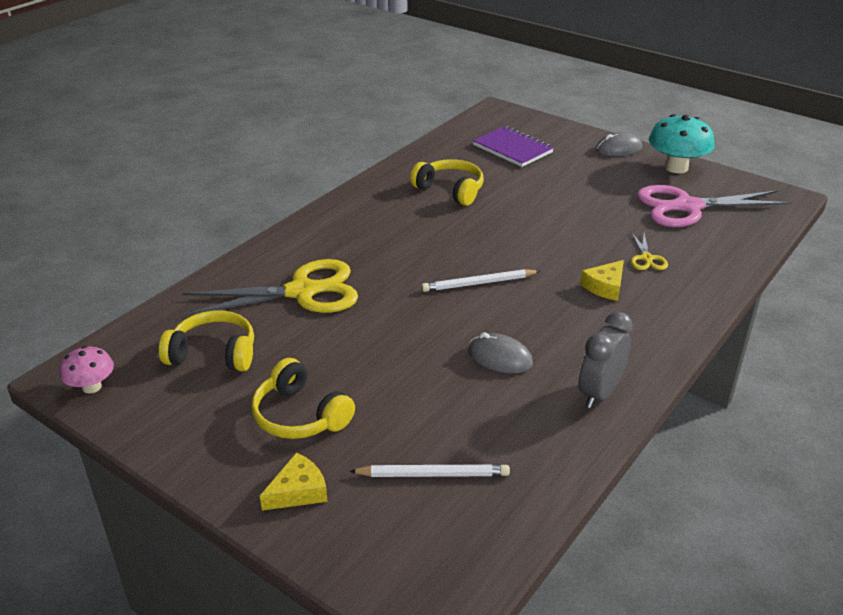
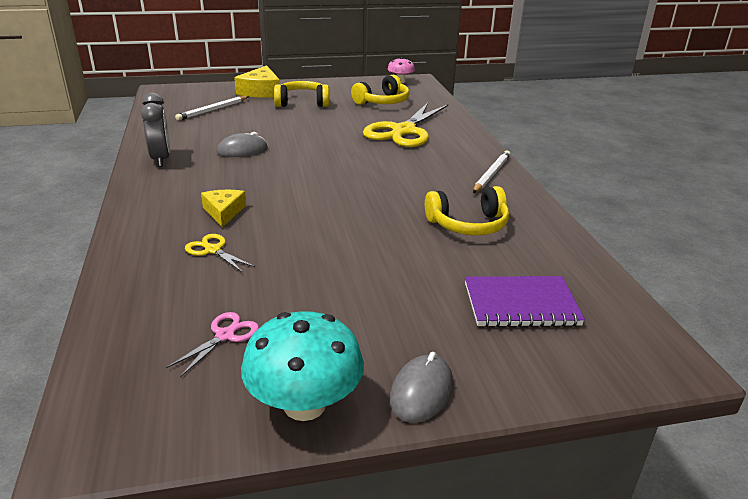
camera: 130 degrees right, 5 degrees down
(298, 491) = (261, 91): yellow cheese -> yellow cheese, size x1.56
(479, 283) = (317, 175): white pencil -> white pencil (491, 174)
(687, 207) = (225, 335): pink scissors -> pink scissors, size x0.44

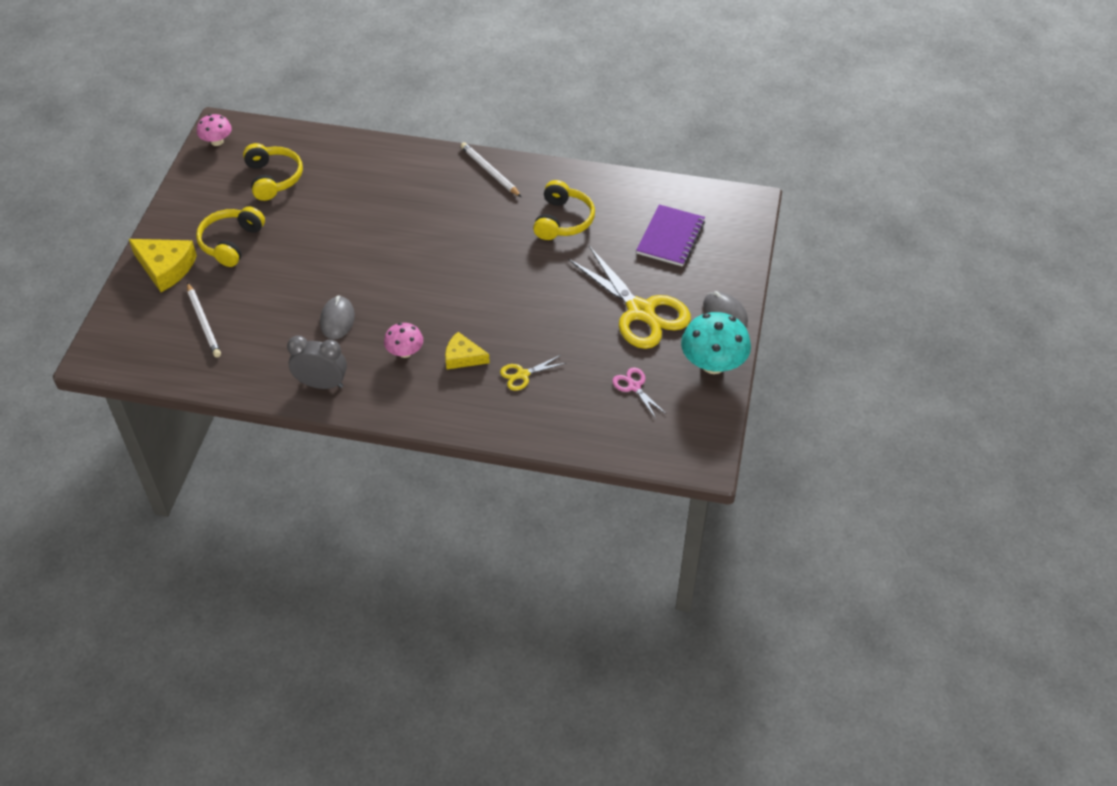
camera: 65 degrees left, 20 degrees up
(217, 184) = (405, 352): none -> pink mushroom
(404, 131) = (364, 191): yellow scissors -> yellow scissors (640, 311)

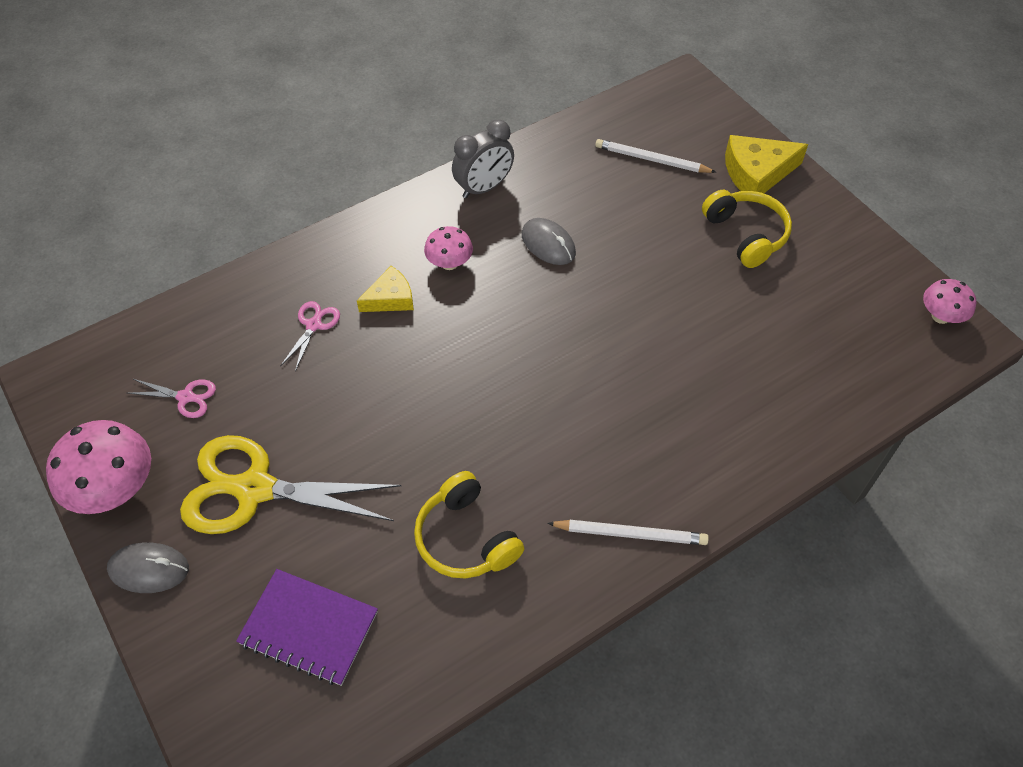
camera: 135 degrees right, 5 degrees up
(273, 178) = (822, 324): yellow headphones -> none
(523, 375) = (313, 325): yellow scissors -> pink scissors
(670, 237) = (309, 628): purple notebook -> purple notebook turned 45 degrees counterclockwise
(713, 364) = (115, 489): turquoise mushroom -> pink mushroom

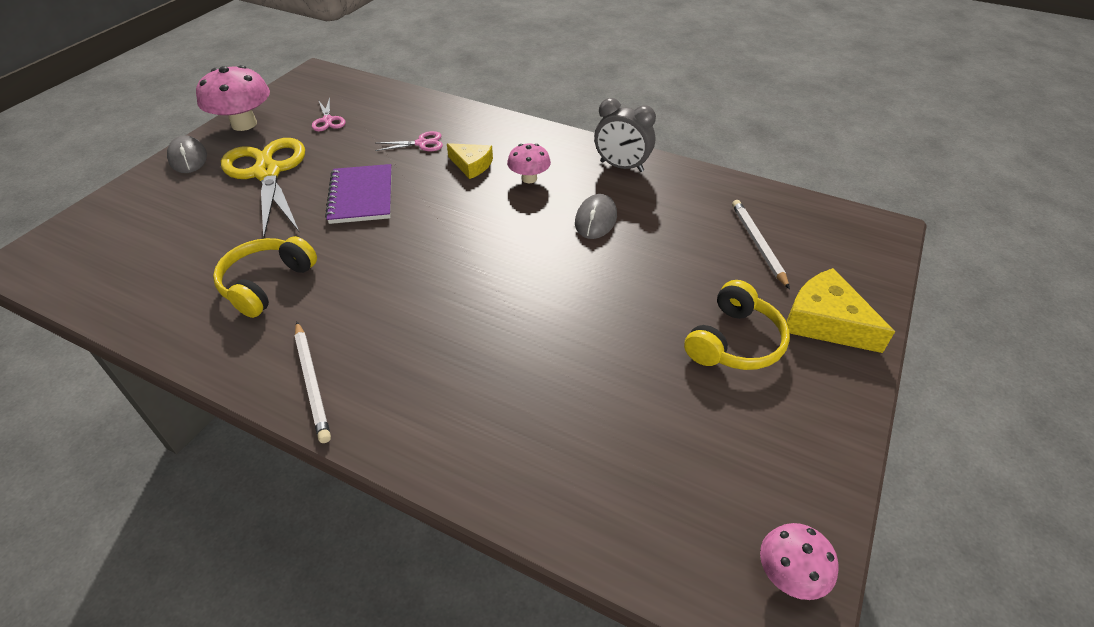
camera: 60 degrees right, 10 degrees down
(309, 628) = (160, 237): purple notebook -> purple notebook (361, 196)

